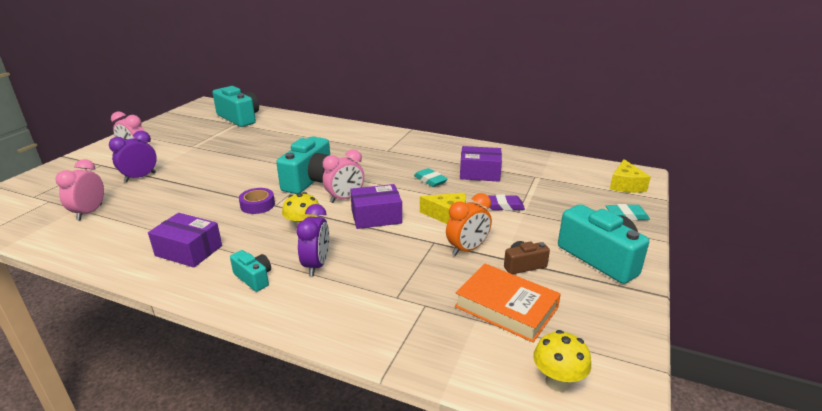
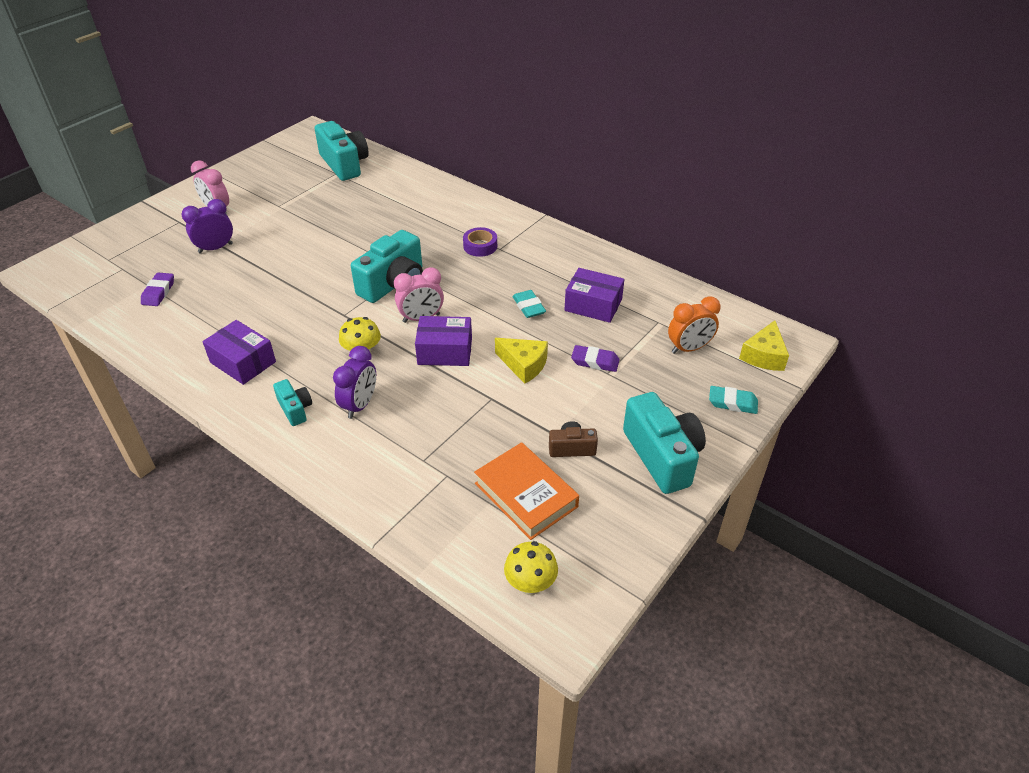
camera: 15 degrees right, 15 degrees up
(89, 212) = (158, 292): pink clock -> purple eraser
(257, 205) = (326, 311): purple tape -> purple tape (480, 246)
(467, 249) = (522, 415): orange clock -> orange clock (689, 348)

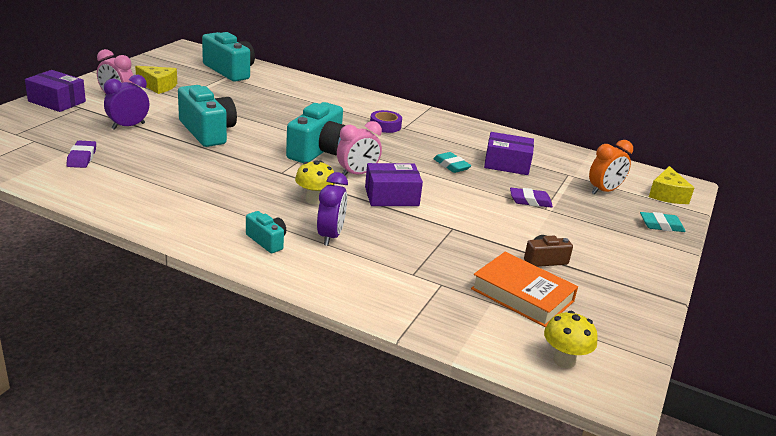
camera: 15 degrees left, 15 degrees down
(243, 362) = (196, 207): purple box -> purple box (57, 101)
(524, 365) = (469, 204): yellow cheese -> yellow cheese (158, 86)
(662, 456) = (625, 263): turquoise camera -> turquoise camera (207, 132)

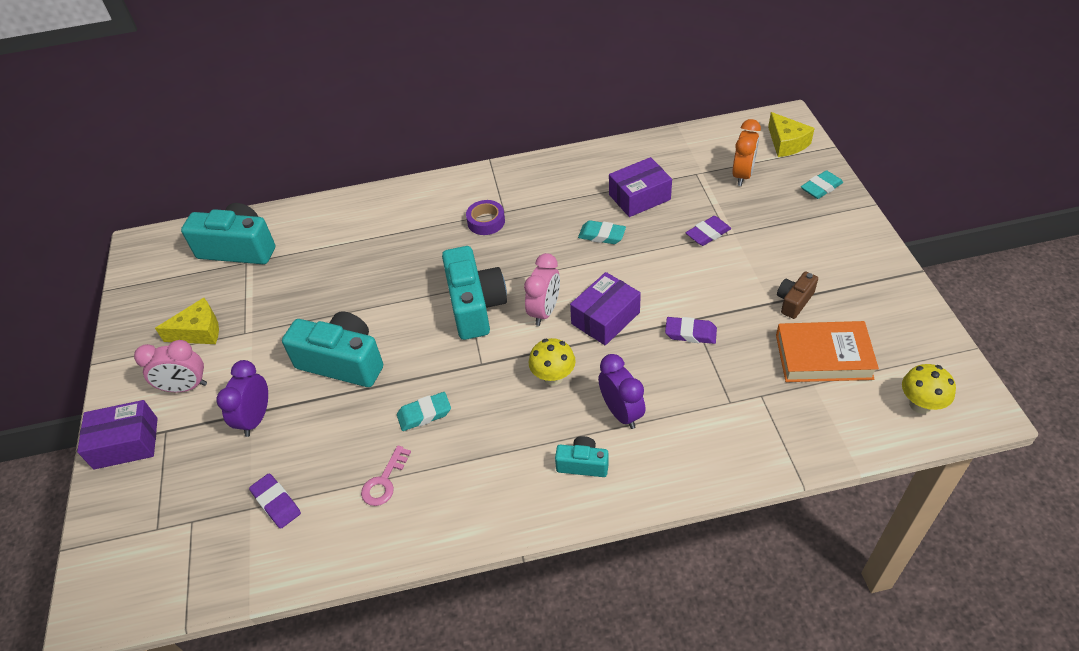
camera: 30 degrees left, 20 degrees up
(146, 182) = (384, 481): none -> pink key
(214, 172) = (424, 414): none -> turquoise eraser
(439, 232) = (690, 333): none -> purple eraser

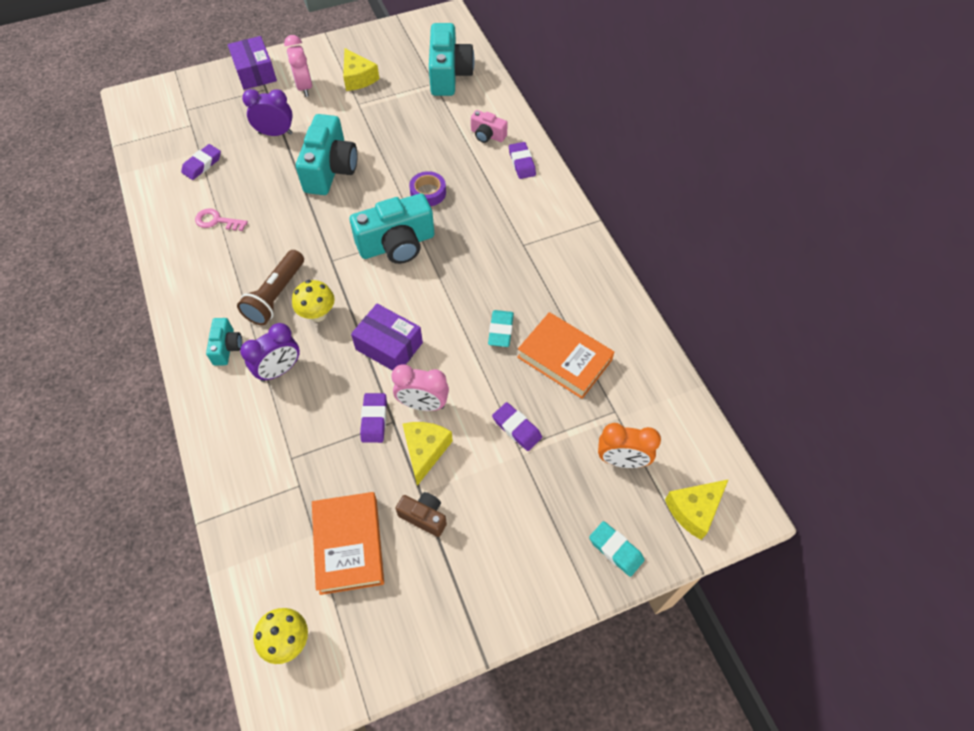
camera: 75 degrees right, 10 degrees up
(348, 225) = (487, 135): none -> pink camera
(398, 203) = (522, 163): none -> purple eraser
(424, 414) = (279, 232): turquoise eraser -> none
(486, 221) = (506, 233): purple tape -> purple tape (428, 193)
(519, 416) = (276, 295): none -> brown flashlight
(544, 311) = (394, 297): pink clock -> pink clock (423, 404)
(639, 197) = (564, 358): purple box -> orange book
(727, 297) = (425, 451): none -> yellow cheese

